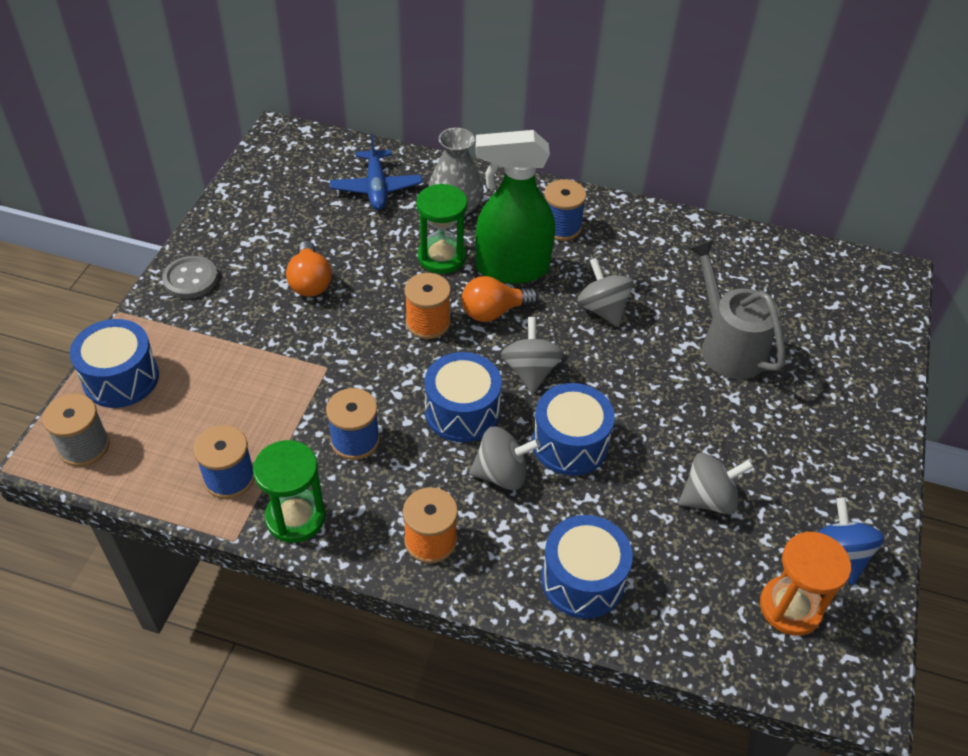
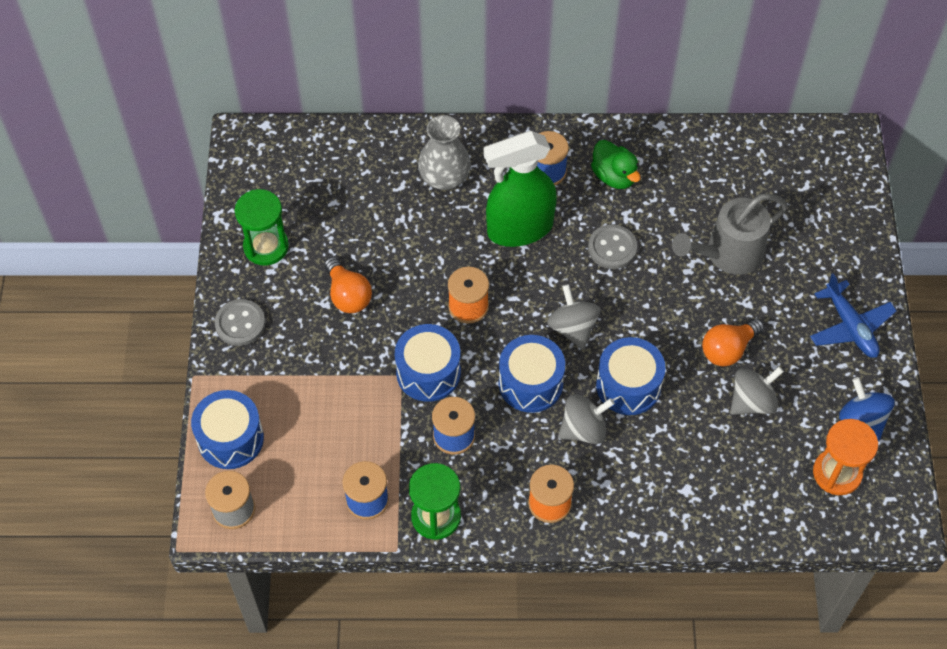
camera: 15 degrees left, 10 degrees up
(376, 188) = (363, 175): blue plane -> blue plane (850, 327)
(441, 257) = (453, 235): green hourglass -> green hourglass (266, 246)
(493, 312) = (520, 278): orange light bulb -> orange light bulb (728, 349)
(582, 580) = (677, 499): blue drum -> blue drum (428, 372)
(602, 309) = (612, 248): grey spinning top -> grey button
(629, 248) = (614, 176): none -> green duck
(727, 346) = (727, 254): grey watering can -> grey watering can turned 75 degrees counterclockwise

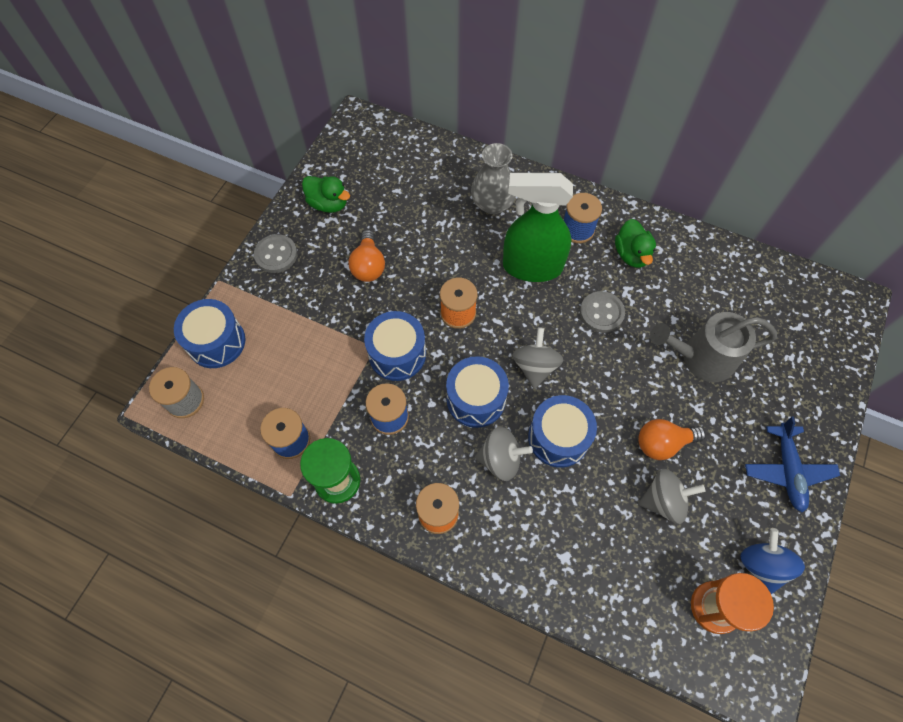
camera: 25 degrees right, 5 degrees up
(266, 246) = (328, 204): green hourglass -> green duck

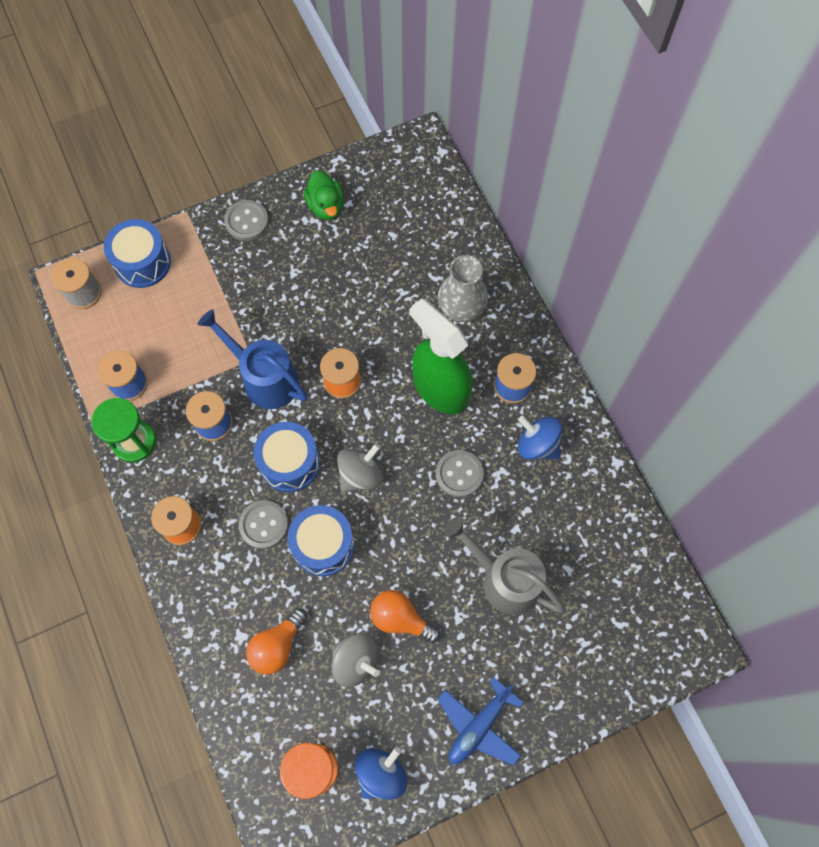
camera: 40 degrees right, 5 degrees up
(368, 265) = (309, 285): orange light bulb -> orange light bulb (277, 646)
(397, 354) = (264, 378): blue drum -> blue watering can
(500, 459) = (264, 525): grey spinning top -> grey button
(631, 254) = (537, 445): green duck -> blue spinning top

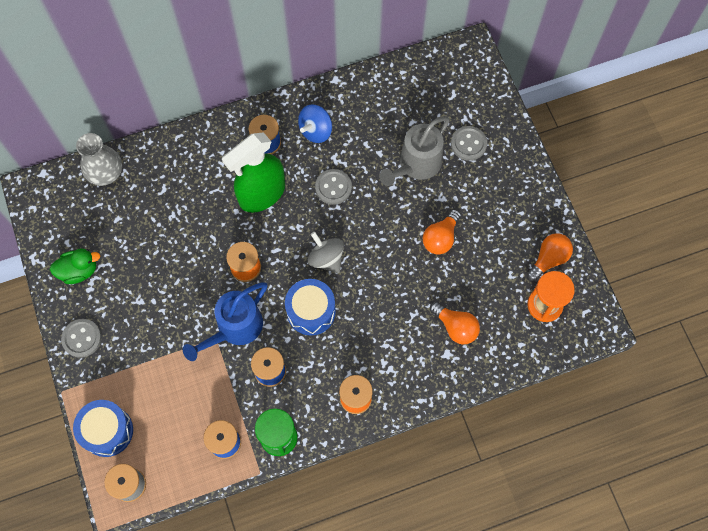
camera: 85 degrees left, 0 degrees up
(264, 525) = (360, 333): grey button -> grey button (468, 144)
(323, 545) = (380, 289): blue drum -> none
(355, 661) = (470, 271): grey spinning top -> none
(381, 773) = (548, 259): blue spinning top -> orange light bulb
(461, 307) = (193, 172): grey vase -> grey vase (106, 173)
(479, 726) = (518, 192): blue plane -> none

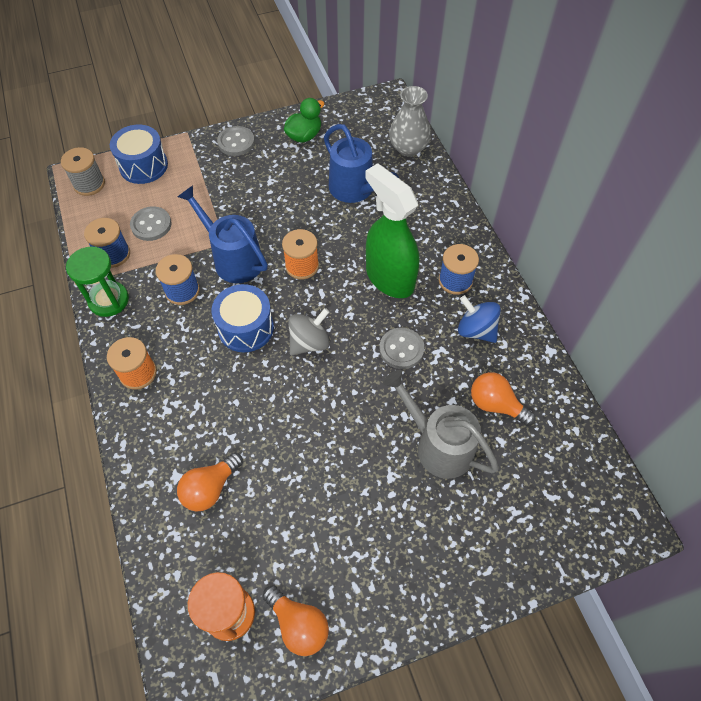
camera: 90 degrees right, 10 degrees down
(79, 271) = (304, 136): green duck -> green duck turned 120 degrees counterclockwise
(157, 221) = (356, 190): none -> blue watering can
(440, 238) = (334, 473): orange light bulb -> orange light bulb (495, 405)
(468, 144) = (475, 515): grey button -> grey button (151, 225)

